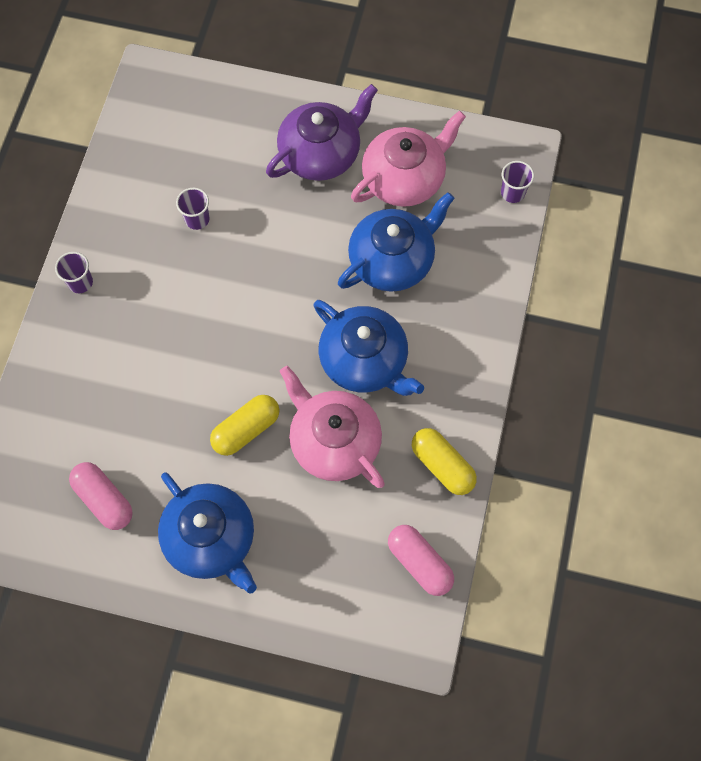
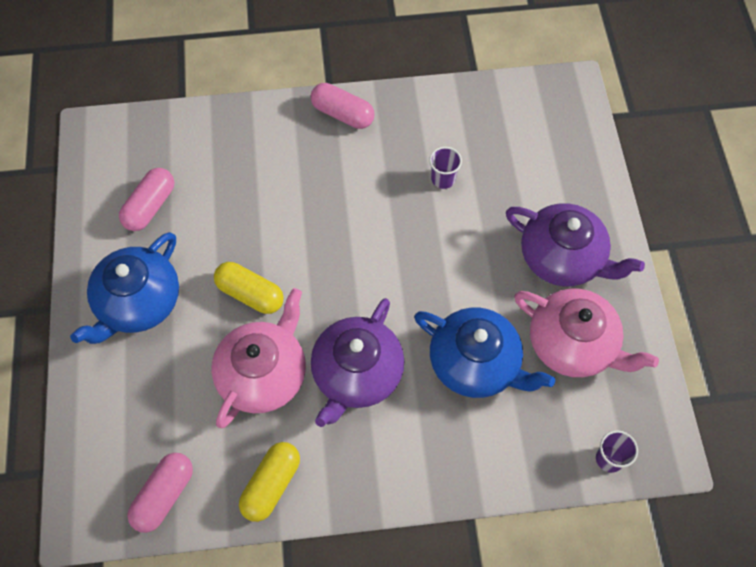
camera: 70 degrees right, 5 degrees down
(80, 282) = (342, 114): purple cup -> pink capsule
(364, 361) = (356, 374): blue teapot -> purple teapot

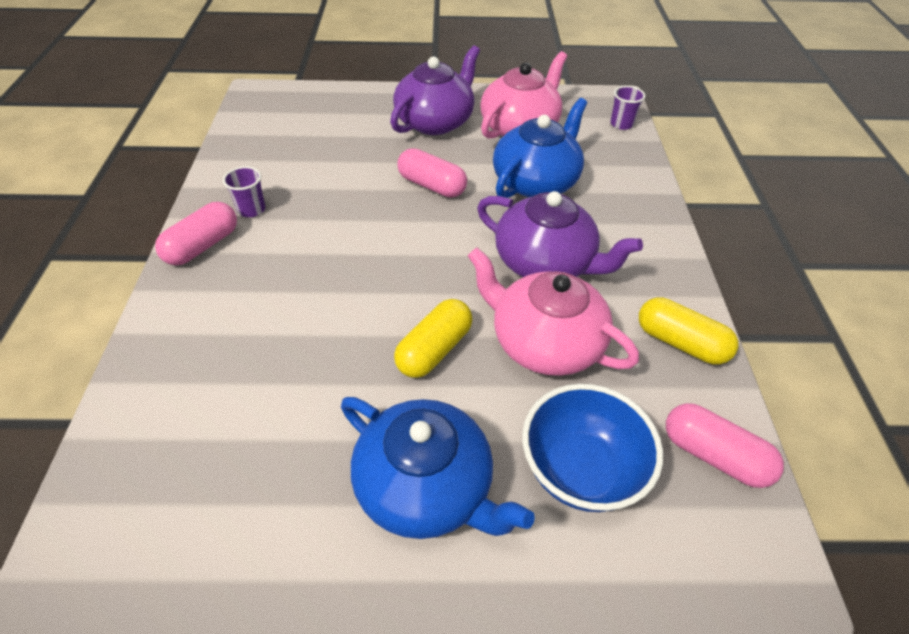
camera: 85 degrees left, 15 degrees down
(150, 206) = (260, 468): pink capsule -> pink capsule (432, 186)
(151, 399) = (581, 470): none -> blue bowl
(443, 179) = (326, 179): purple cup -> purple cup (251, 209)

